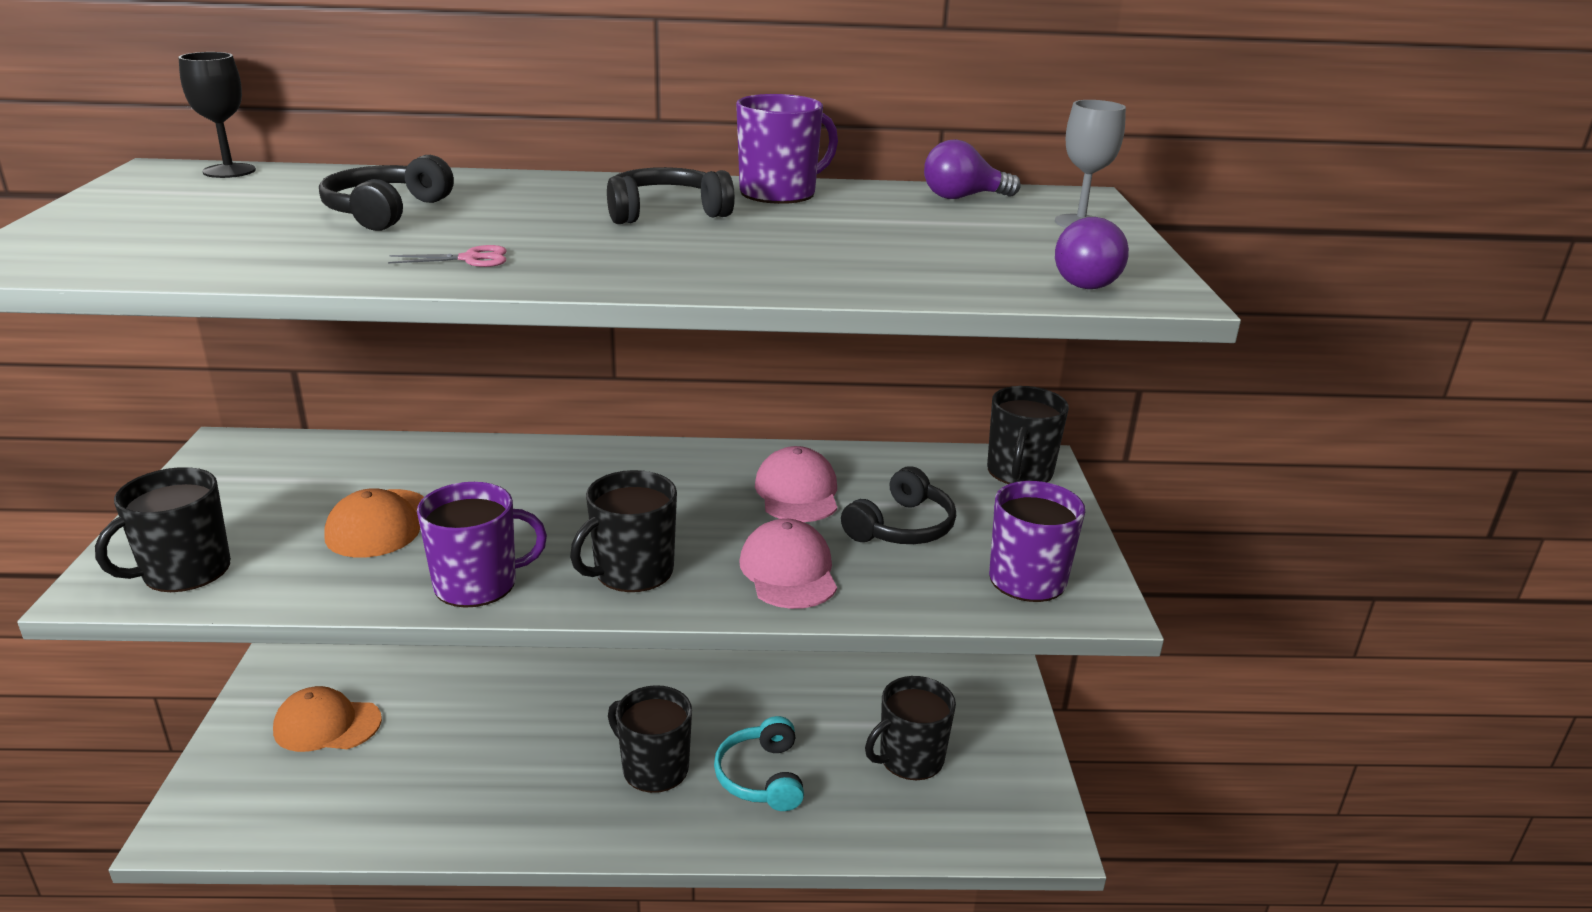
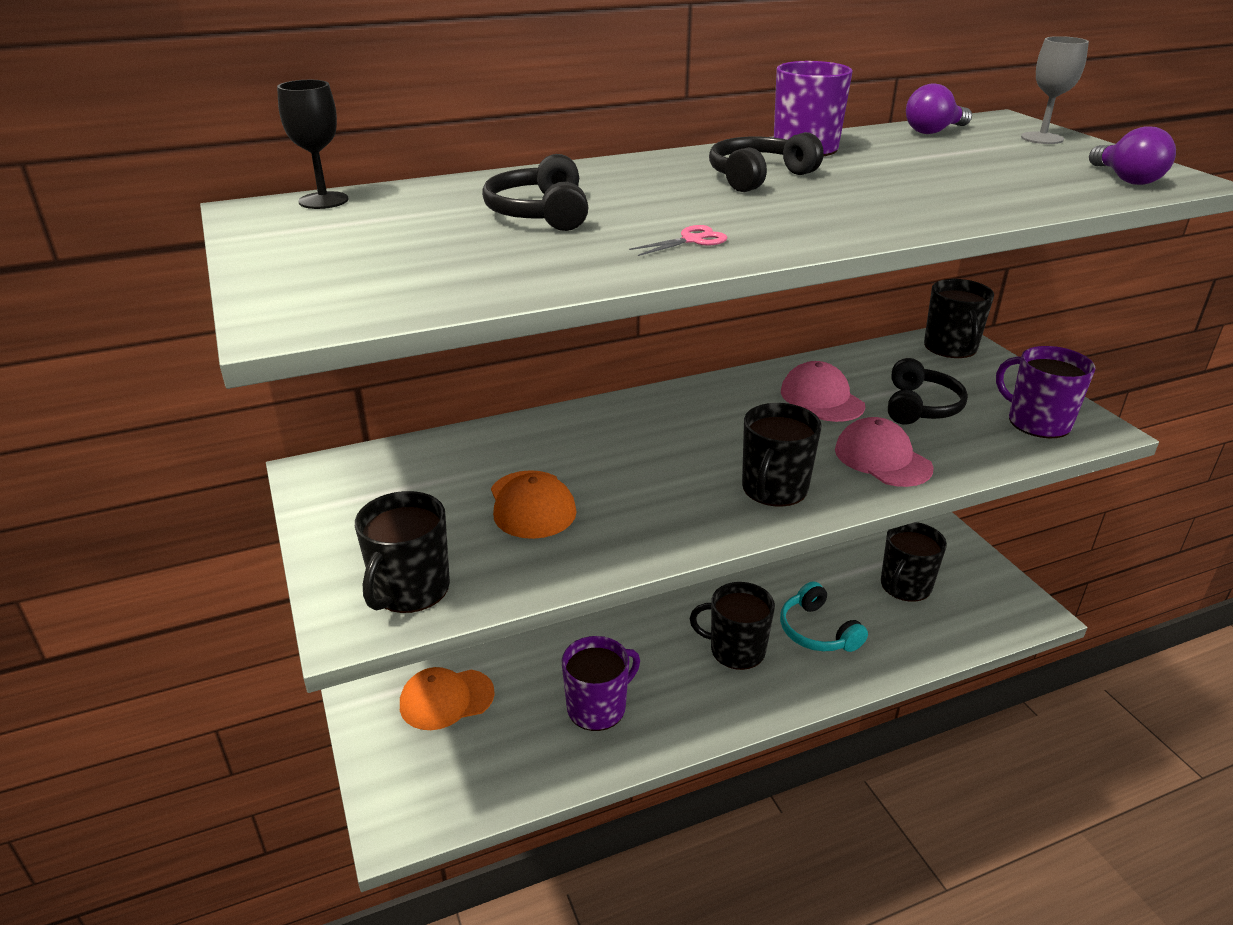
camera: 20 degrees left, 5 degrees up
(478, 584) = (670, 531): purple mug -> purple mug (598, 707)

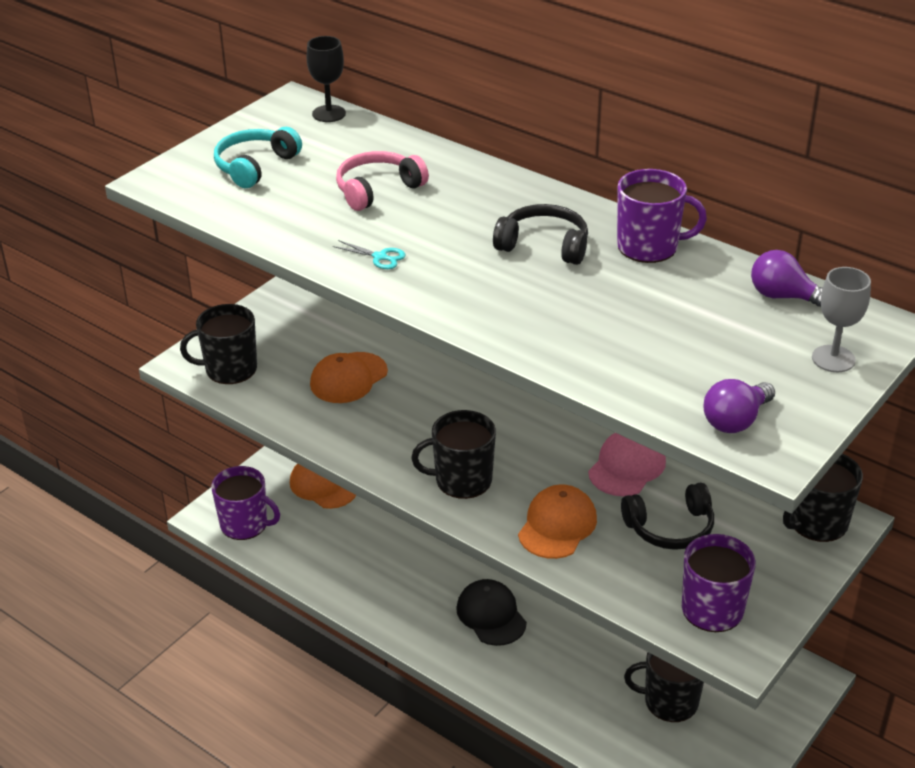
camera: 60 degrees right, 5 degrees up
(539, 213) = (377, 189): black headphones -> pink headphones
(598, 707) = (372, 562): purple mug -> purple mug (245, 524)
(692, 240) = (380, 257): pink scissors -> turquoise scissors
(736, 650) = (491, 615): black mug -> black cap
(817, 631) = (554, 658): turquoise headphones -> turquoise headphones (255, 166)
(882, 459) = (557, 525): pink cap -> orange cap

